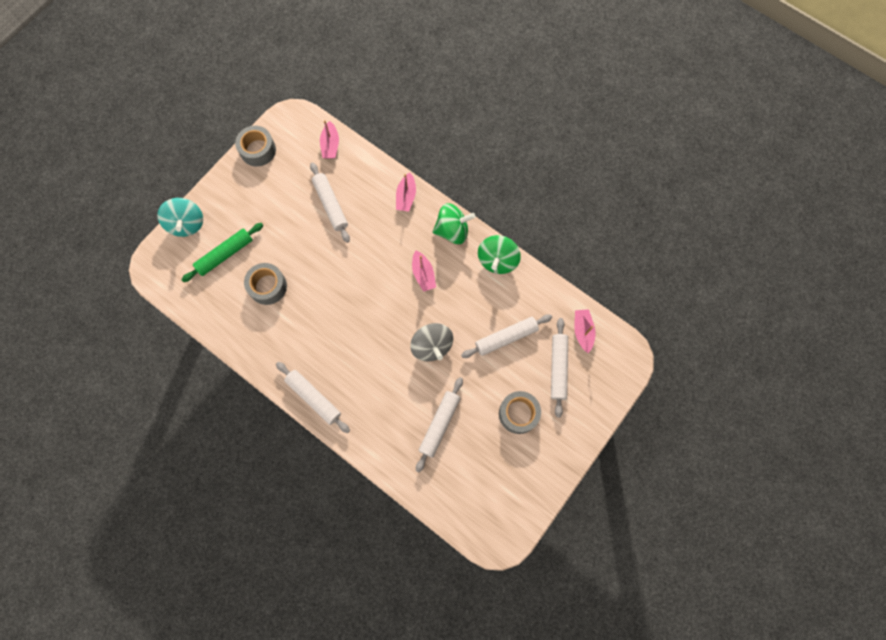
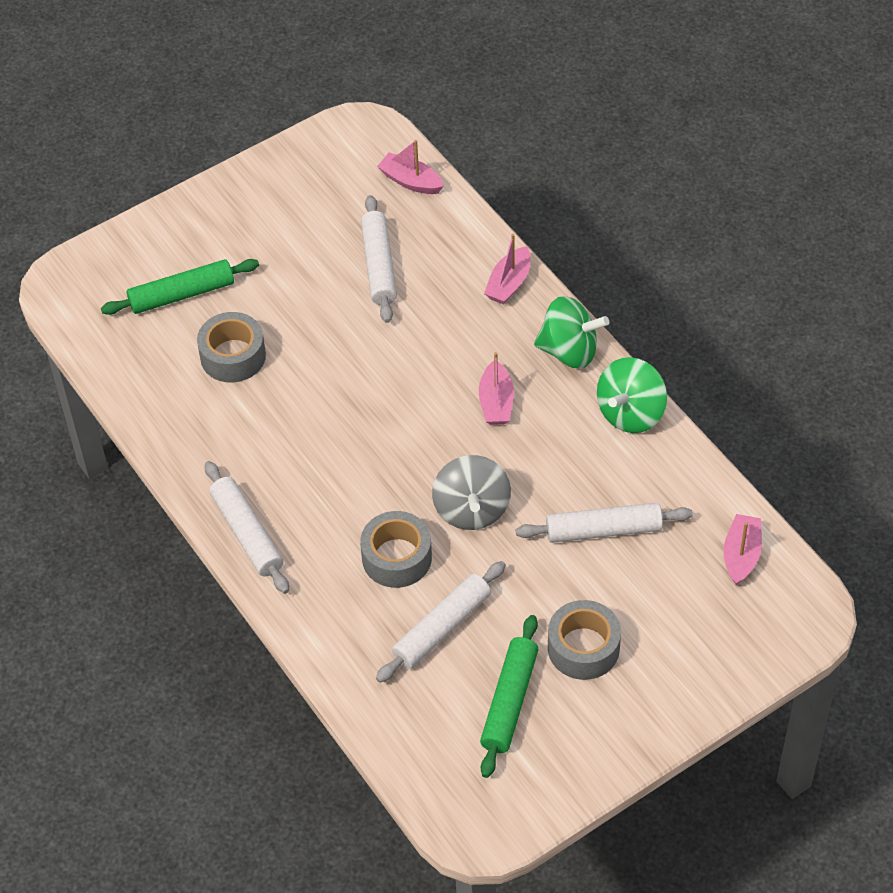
camera: 20 degrees right, 20 degrees down
(187, 224) = (138, 237): turquoise spinning top -> none
(258, 150) = (290, 161): grey tape -> grey tape (397, 557)
(330, 145) = (410, 181): pink boat -> pink boat turned 105 degrees clockwise
(490, 459) = (509, 701): none -> green rolling pin
(558, 368) = (677, 598): white rolling pin -> none

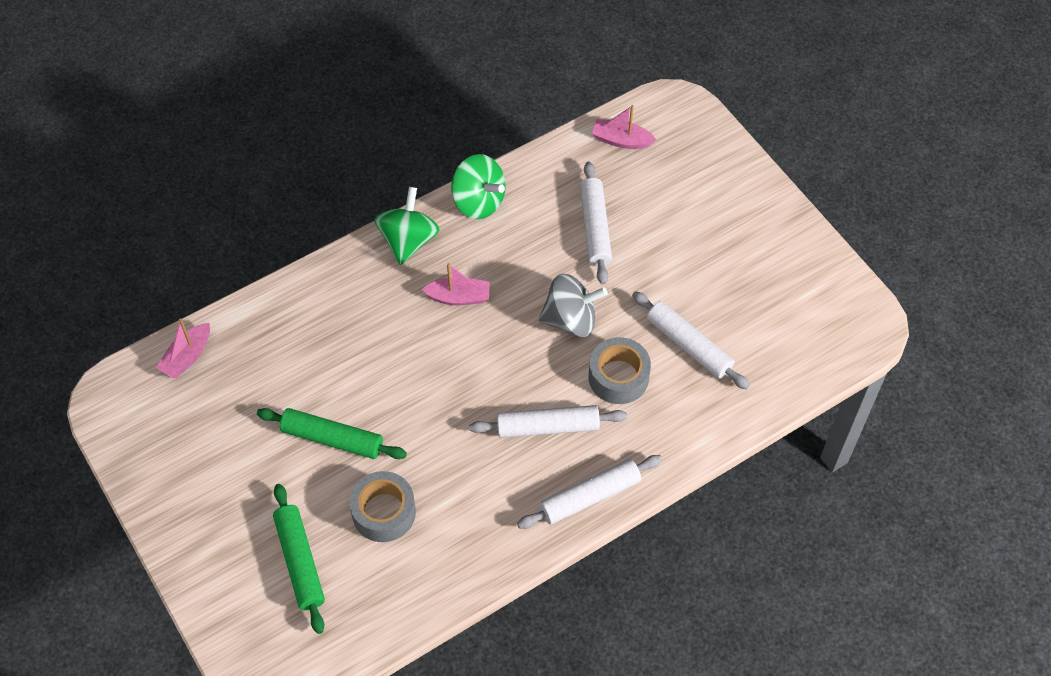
camera: 90 degrees left, 5 degrees up
(379, 266) = (289, 385): white rolling pin -> white rolling pin (547, 427)
(509, 283) = (326, 282): pink boat -> none
(509, 701) = (756, 300): green rolling pin -> green rolling pin (332, 439)
(583, 648) = (706, 248): grey tape -> none

